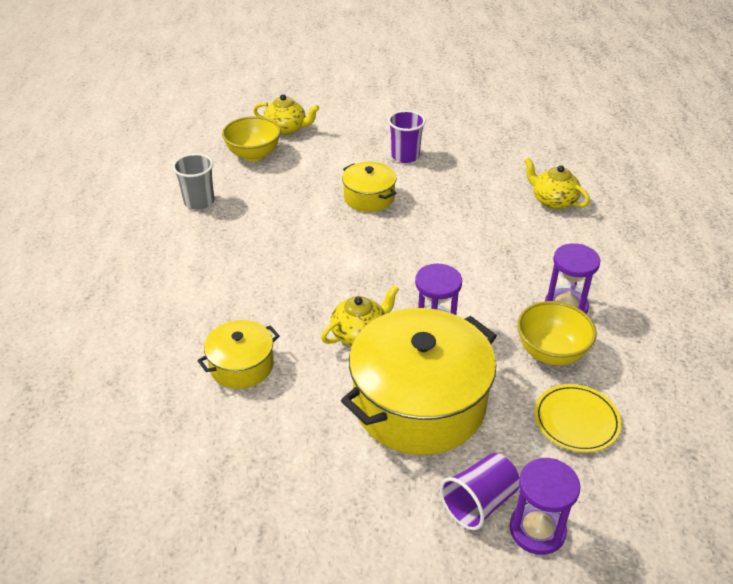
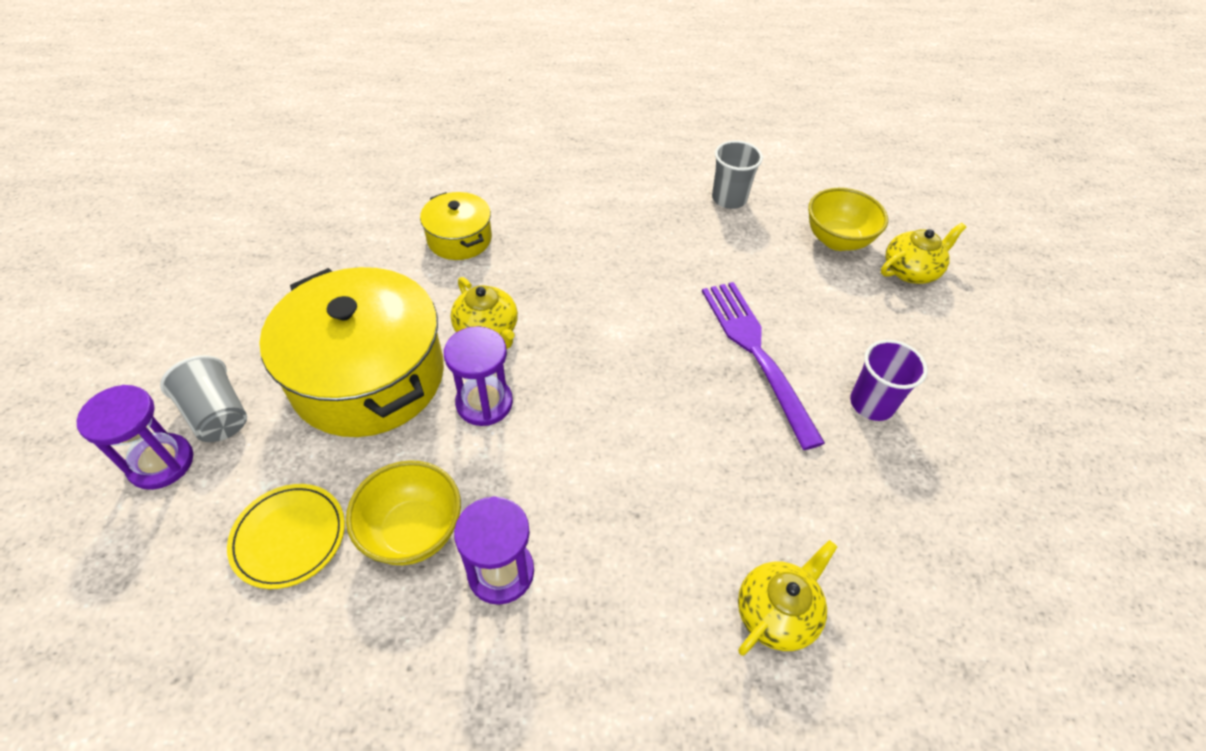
camera: 90 degrees right, 10 degrees up
(286, 128) = (911, 271): yellow teapot -> yellow teapot turned 135 degrees counterclockwise
(369, 197) = (755, 353): yellow pot -> purple fork
(479, 502) = (218, 415): purple cup -> grey cup

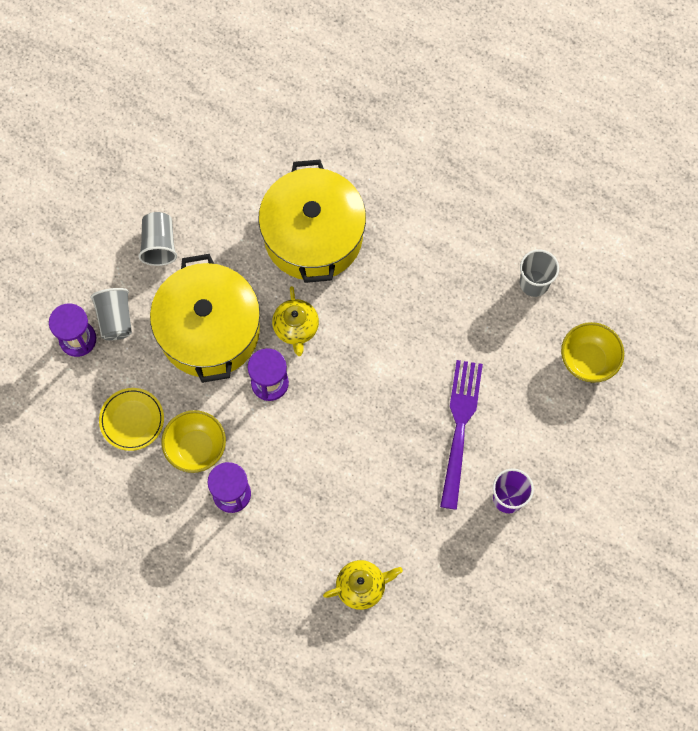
camera: 30 degrees right, 20 degrees up
(258, 311) = (159, 245): none -> grey cup
(459, 239) = (313, 236): yellow pot -> yellow pot, size x1.99
(911, 271) = (621, 413): yellow teapot -> none

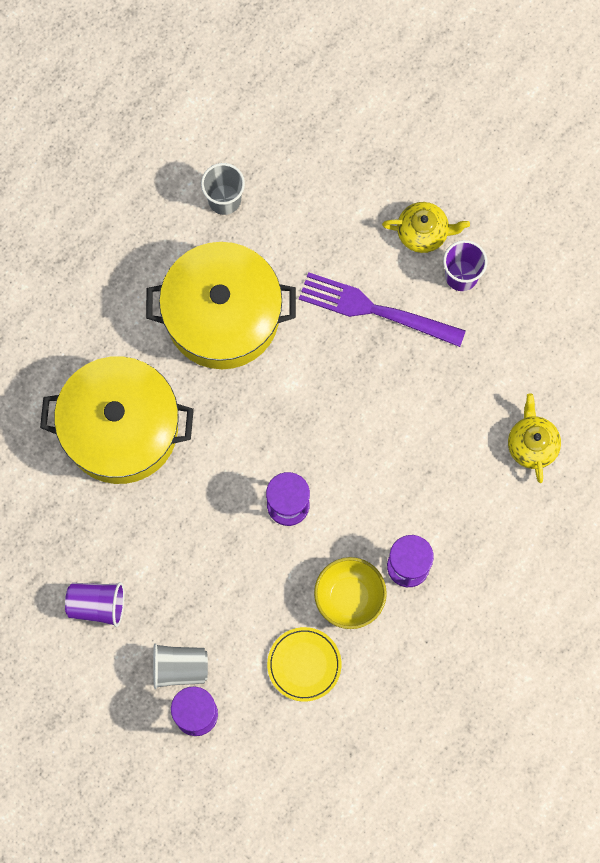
camera: 80 degrees left, 5 degrees up
(159, 245) = (97, 605): grey cup -> purple cup
(209, 330) = (213, 563): yellow pot -> yellow pot (222, 315)
(296, 328) = (228, 465): yellow teapot -> yellow teapot (423, 232)
(588, 360) = (324, 162): yellow bowl -> none

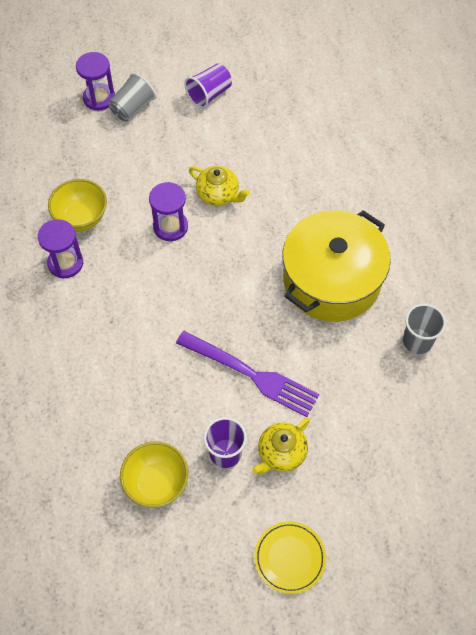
camera: 130 degrees right, 15 degrees down
(120, 428) = (306, 174): yellow pot -> none
(304, 664) = (68, 167): yellow plate -> yellow plate (289, 558)
(374, 310) = (252, 374): purple fork -> purple fork turned 60 degrees clockwise
(532, 444) = (64, 400): yellow teapot -> yellow teapot (218, 194)
(533, 308) = (156, 483): none -> yellow bowl

